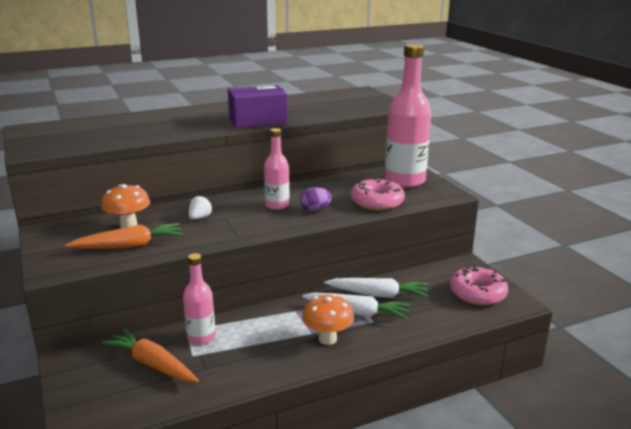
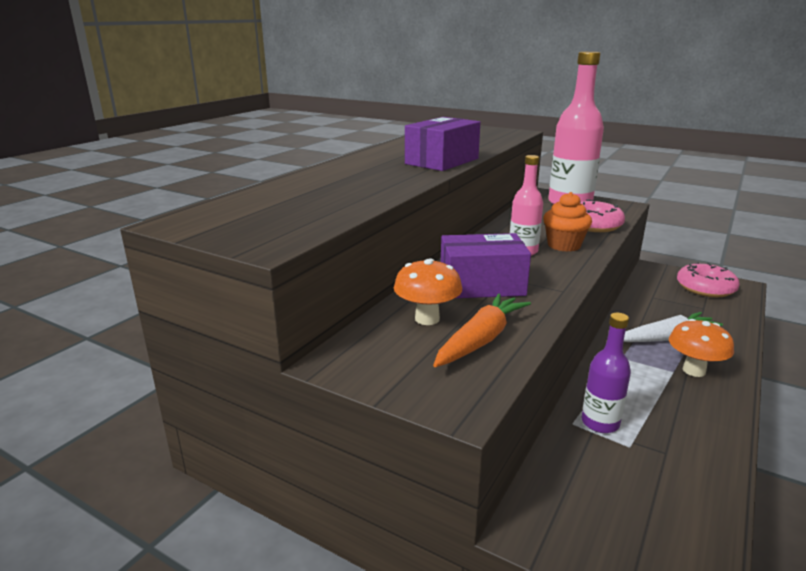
camera: 35 degrees left, 0 degrees up
(152, 364) = (615, 477): orange carrot -> none
(200, 218) = (481, 285): white strawberry -> purple box
(201, 337) = (600, 423): pink bottle -> purple bottle
(315, 210) = (564, 245): purple egg -> orange cupcake
(378, 295) = (650, 316): white carrot -> none

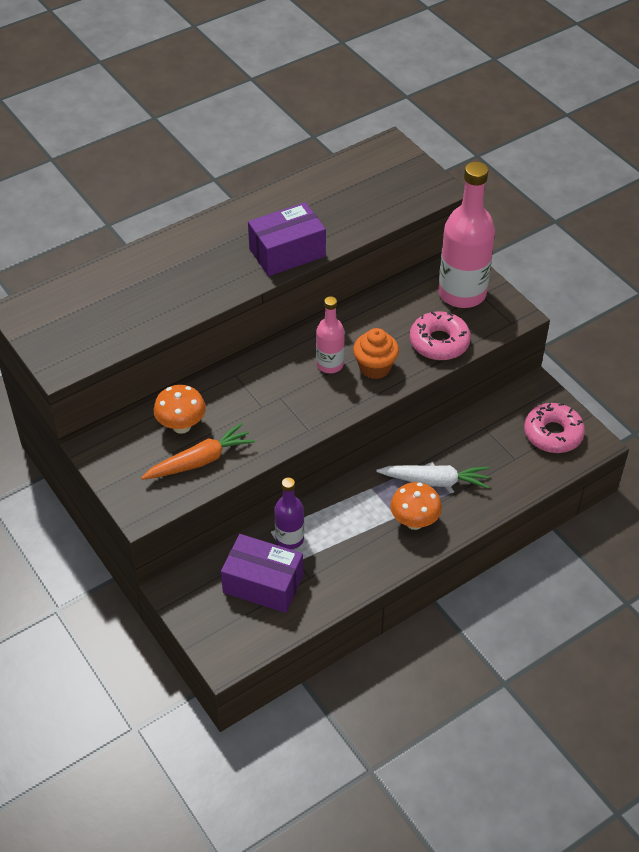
camera: 25 degrees right, 25 degrees up
(481, 285) = (253, 400): purple box -> purple box (263, 584)

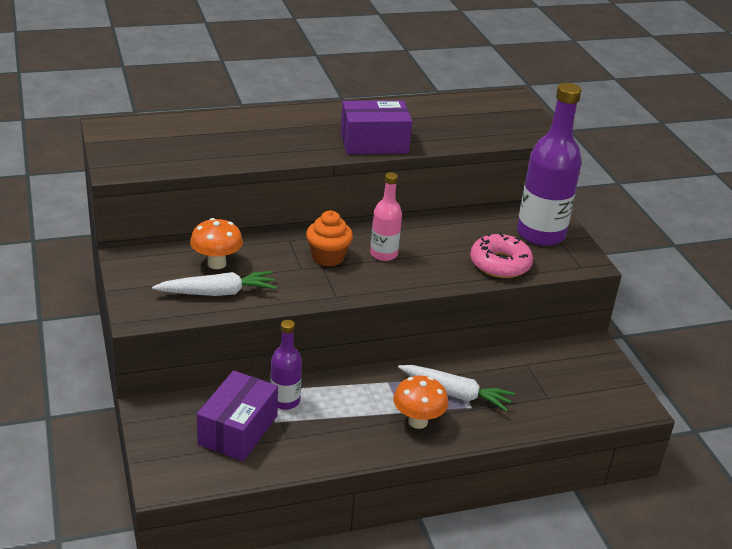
camera: 15 degrees right, 15 degrees down
(200, 460) = (218, 293): orange carrot -> white carrot
(263, 584) = (238, 430): purple box -> purple box turned 75 degrees clockwise
(375, 367) = (426, 267): orange cupcake -> orange cupcake (328, 257)
(462, 293) = (540, 234): pink bottle -> purple bottle
(553, 434) = (596, 387): pink donut -> none

